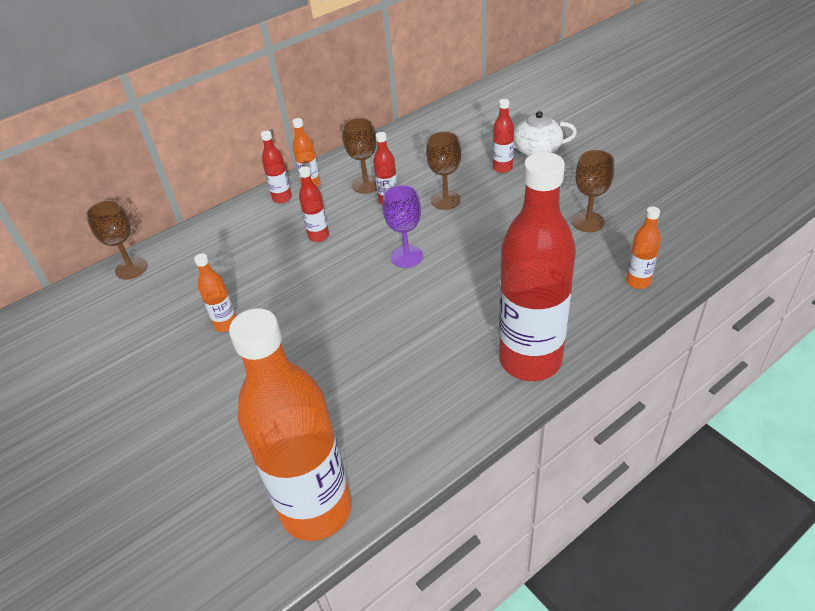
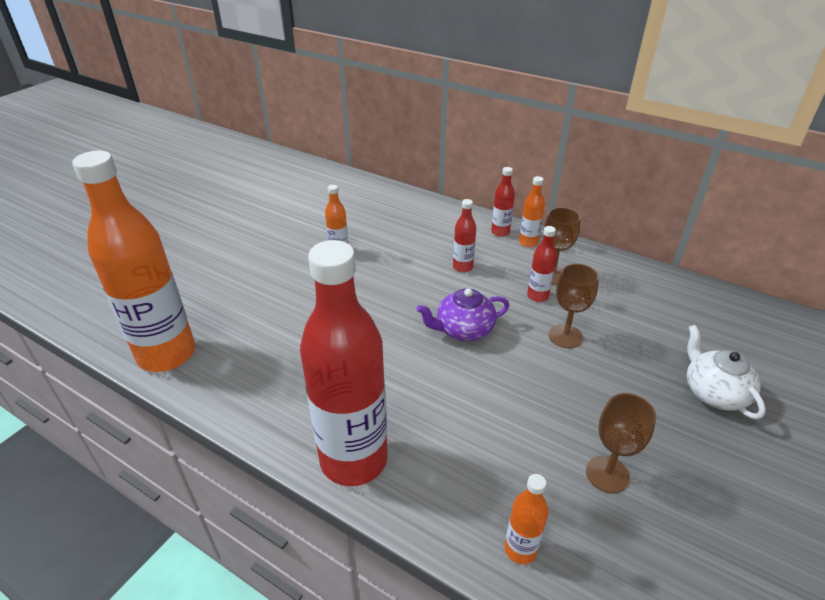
camera: 65 degrees right, 5 degrees down
(131, 268) = (380, 190): brown goblet -> none
(407, 256) = (463, 330): purple goblet -> purple teapot
(502, 168) = (655, 369): red bottle -> none

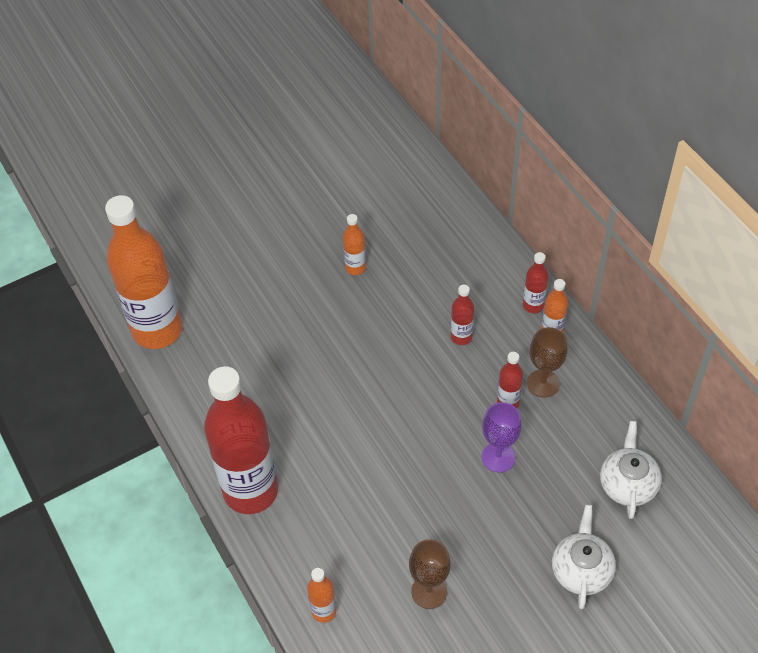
camera: 30 degrees right, 15 degrees up
(463, 330) = (411, 410): purple teapot -> none
(565, 336) = (498, 457): brown goblet -> purple goblet
(680, 316) = (627, 484): none -> white teapot

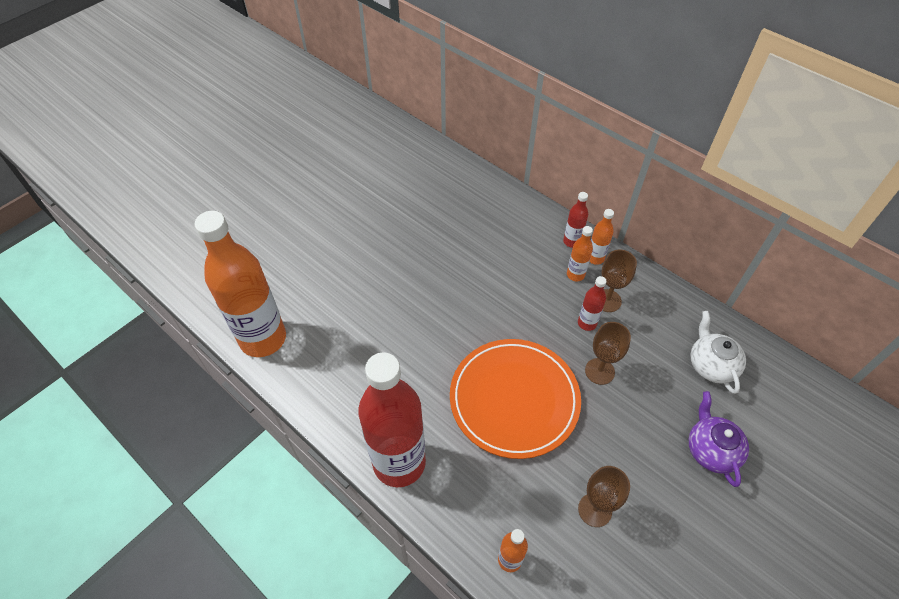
camera: 20 degrees left, 0 degrees up
(355, 268) = (418, 245): orange bottle -> orange bottle (575, 275)
(392, 461) = (514, 399): none -> orange plate
(461, 337) = (526, 280): red bottle -> none
(498, 457) = (599, 371): purple goblet -> brown goblet
(581, 570) = (711, 450): white teapot -> purple teapot

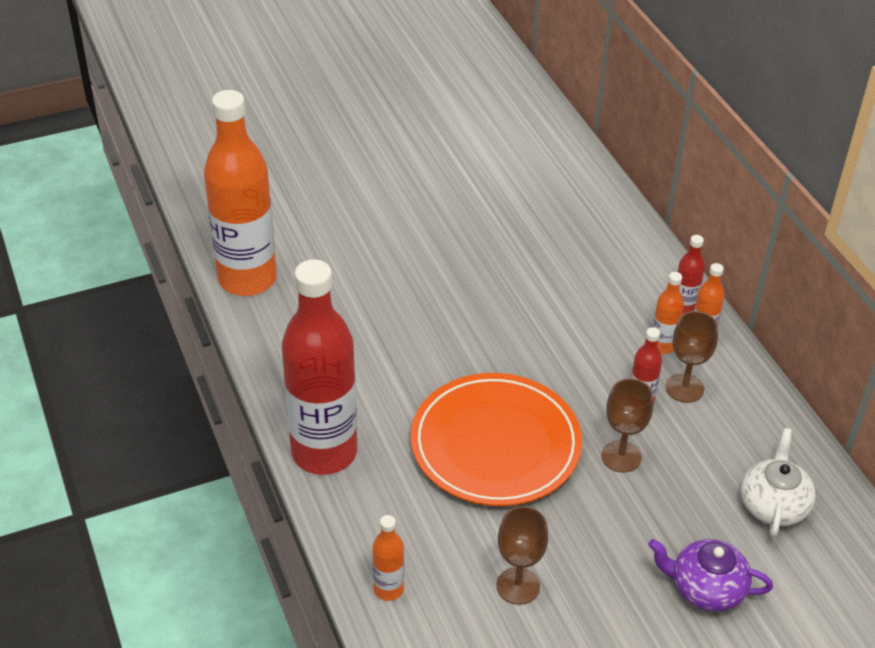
camera: 25 degrees right, 10 degrees down
(711, 450) = (706, 589): purple teapot -> purple teapot turned 90 degrees counterclockwise

